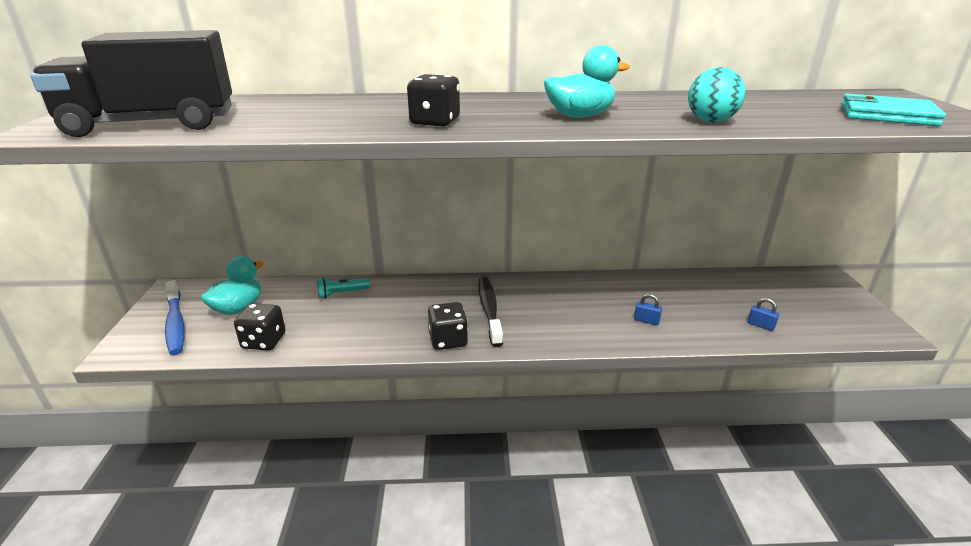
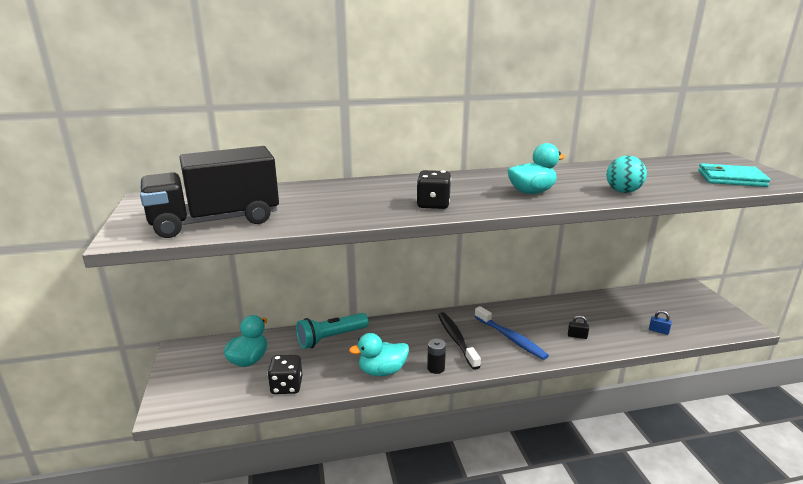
camera: 10 degrees left, 5 degrees down
(175, 324) = (201, 379): blue toothbrush -> blue toothbrush (511, 338)
(342, 293) = (331, 338): turquoise flashlight -> turquoise flashlight, size x1.69
(382, 337) = (382, 371): none -> turquoise duck
(448, 340) = (436, 368): black dice -> black battery
(646, 320) = (577, 336): blue padlock -> black padlock

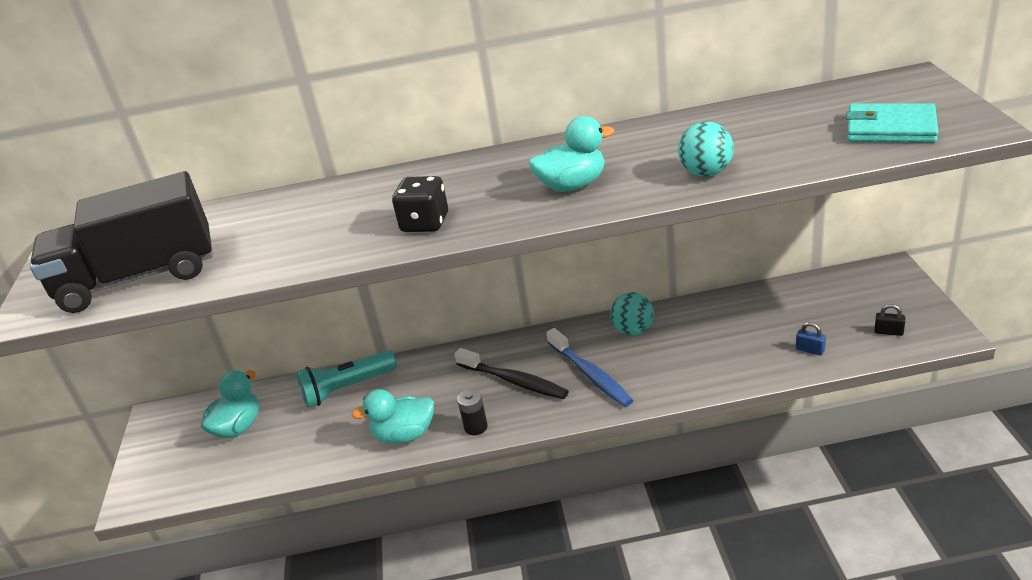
camera: 10 degrees right, 10 degrees up
(286, 386) = (280, 462): black dice -> none
(456, 339) = (514, 381): black toothbrush -> black toothbrush turned 135 degrees clockwise
(532, 312) = (633, 330): none -> turquoise ball
(577, 336) = (686, 365): black padlock -> black padlock (888, 332)

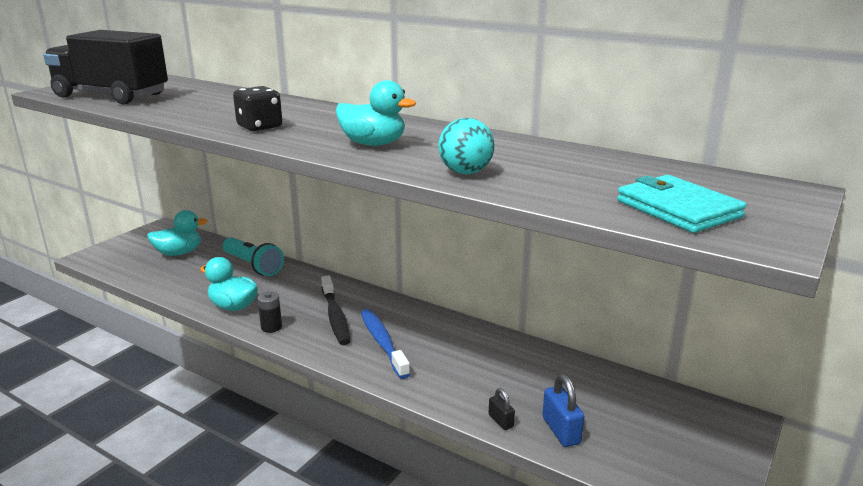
camera: 35 degrees right, 10 degrees down
(347, 388) = (253, 266): turquoise flashlight -> turquoise flashlight turned 150 degrees counterclockwise
(590, 375) = (382, 343): blue toothbrush -> blue toothbrush turned 150 degrees clockwise
(633, 330) = (456, 334): turquoise ball -> none
(810, 350) = (561, 430): blue padlock -> blue padlock, size x1.66
(888, 332) = (654, 464): black padlock -> black padlock (501, 421)

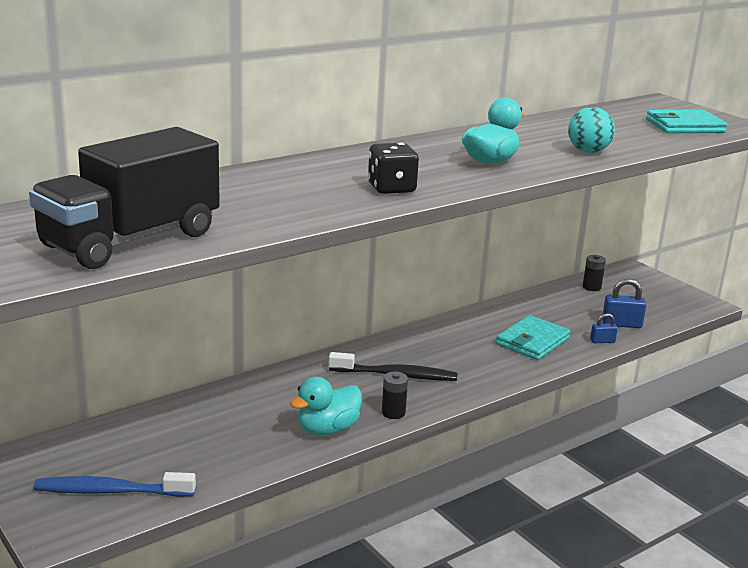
camera: 70 degrees left, 0 degrees up
(179, 253) = (128, 453): turquoise duck -> none
(253, 266) = (226, 404): turquoise flashlight -> none
(382, 343) = (462, 362): blue toothbrush -> blue toothbrush (110, 491)
(458, 374) = (532, 341): none -> turquoise wallet
(501, 421) = (602, 341): black padlock -> blue padlock
(641, 395) = (591, 287): none -> black battery

